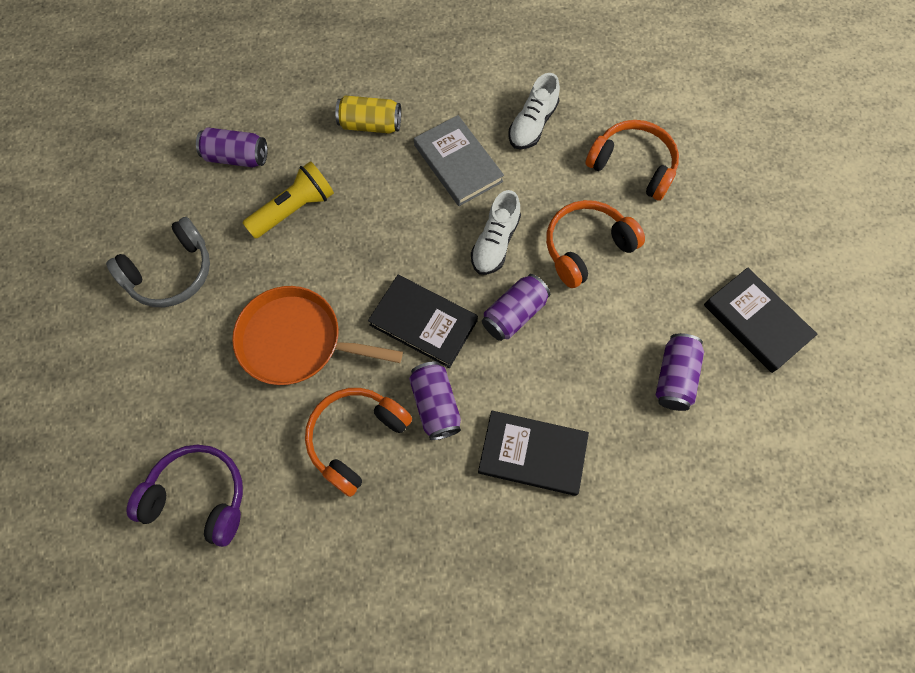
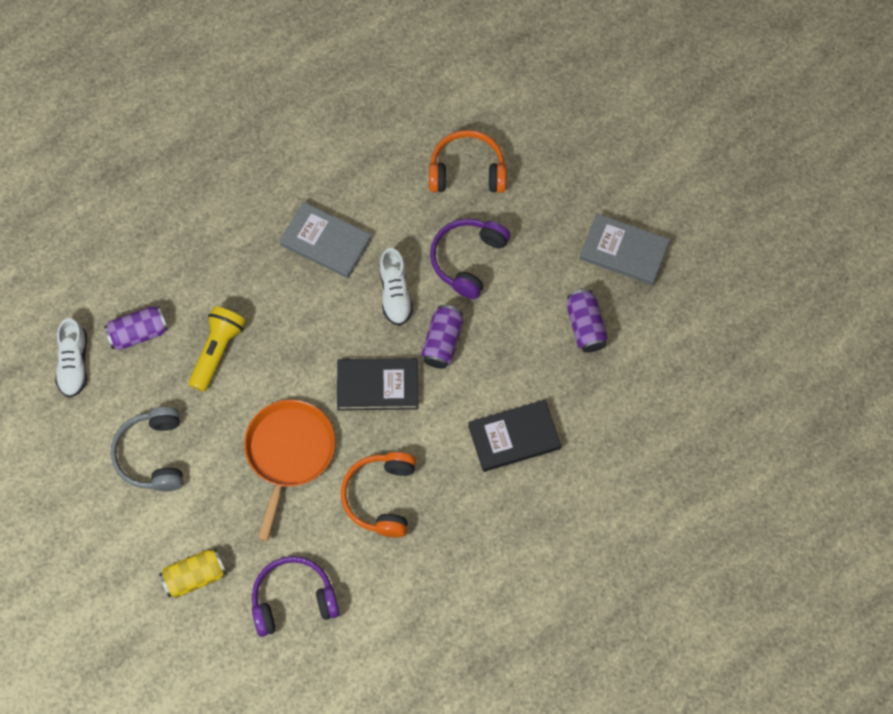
camera: 30 degrees left, 0 degrees up
(171, 272) = (153, 455): grey headphones -> grey headphones turned 150 degrees clockwise
(296, 341) = (289, 452): orange pan -> orange pan turned 120 degrees clockwise
(370, 125) = (232, 246): yellow can -> yellow can (194, 576)
(435, 405) = (424, 441): purple can -> none
(532, 124) = (366, 176): white shoe -> white shoe (74, 364)
(586, 248) = (468, 260): orange headphones -> purple headphones
(756, 321) = (624, 251): black book -> grey book

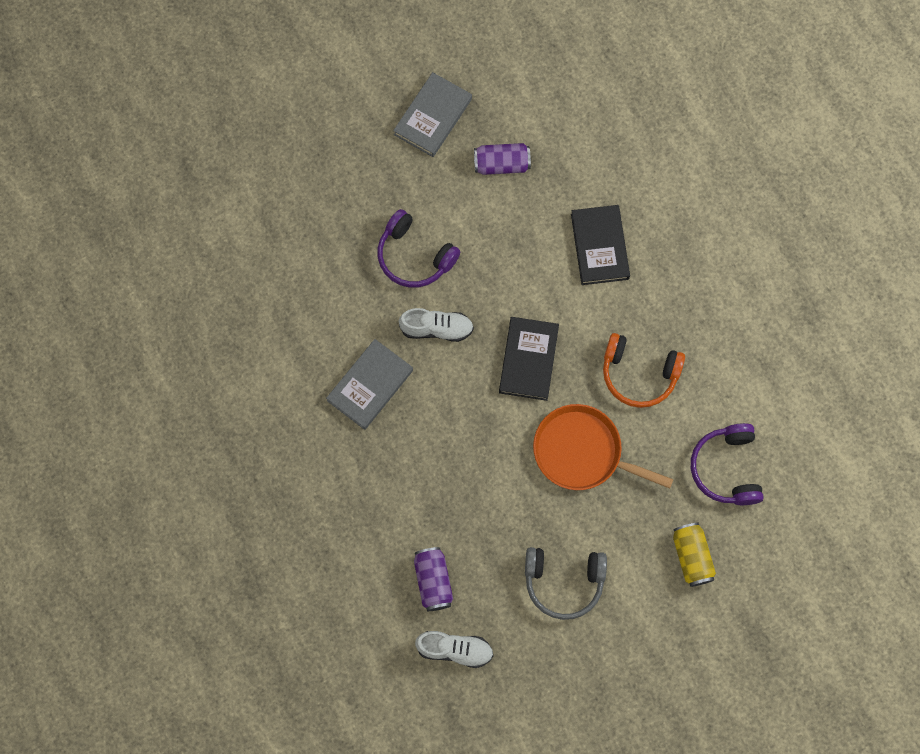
camera: 80 degrees left, 5 degrees up
(217, 351) = (466, 506): yellow flashlight -> none
(442, 342) = (494, 294): purple can -> none
(467, 171) = (321, 241): orange headphones -> none

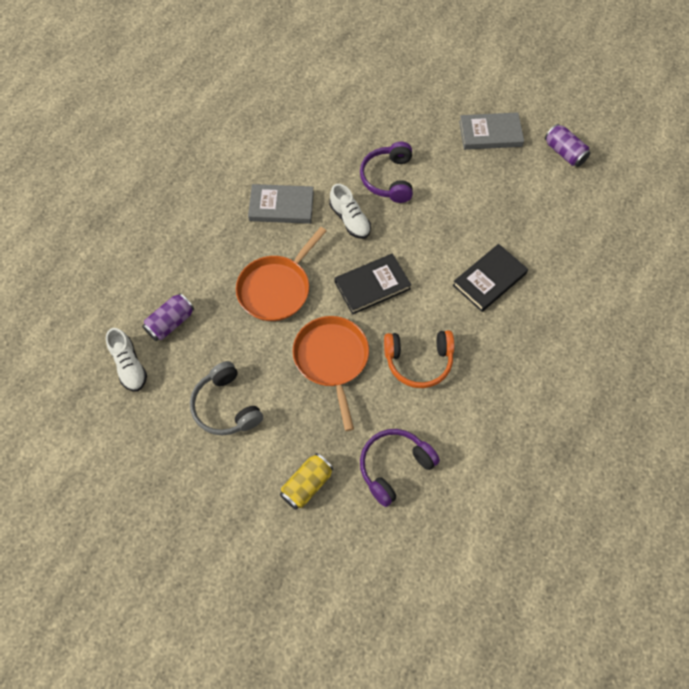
camera: 55 degrees right, 10 degrees down
(467, 453) = (276, 289): none -> orange pan
(501, 164) = (494, 189): purple can -> purple can (564, 153)
(639, 374) = (418, 361): orange headphones -> orange headphones turned 75 degrees counterclockwise

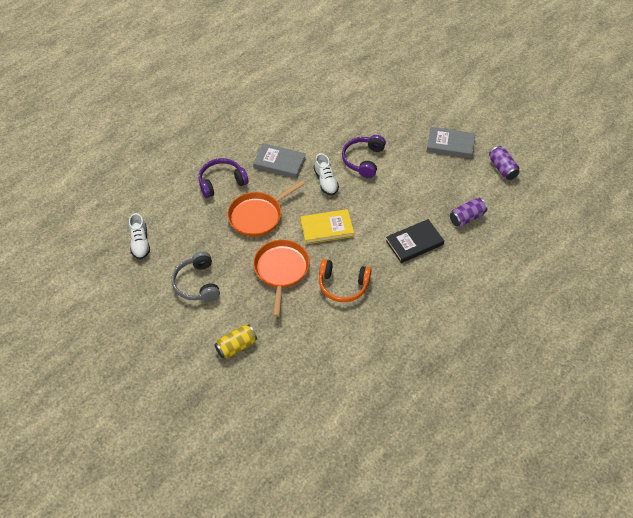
camera: 15 degrees right, 10 degrees down
(171, 323) = (177, 222): purple can -> purple can (467, 218)
(372, 285) = (327, 228): black book -> yellow book
(394, 467) = (301, 349): purple headphones -> purple headphones (222, 182)

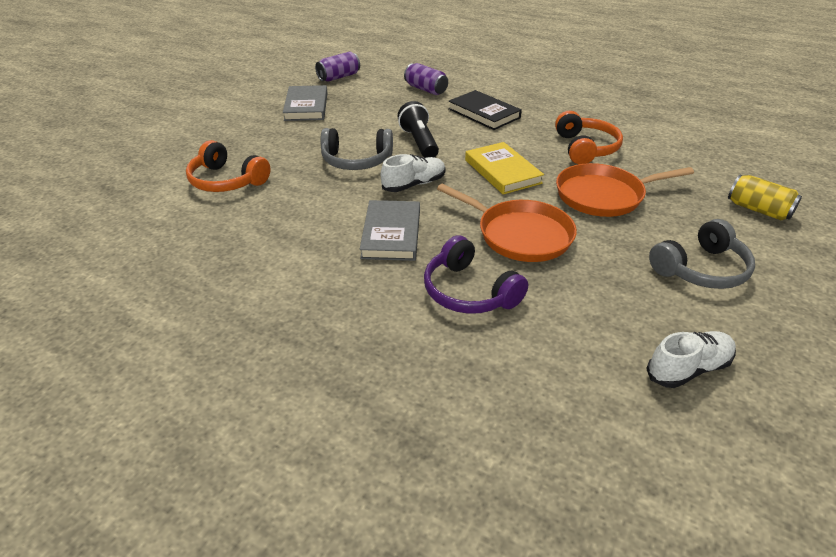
camera: 105 degrees left, 15 degrees down
(357, 102) = (227, 181): none -> orange headphones
(363, 160) = (356, 160): purple headphones -> grey headphones
(378, 195) = (419, 142): none -> black flashlight

